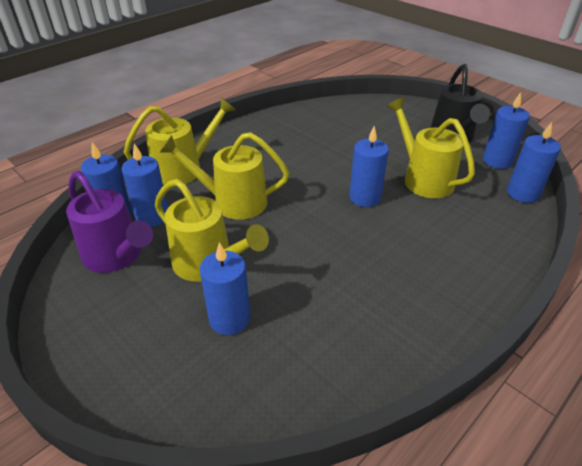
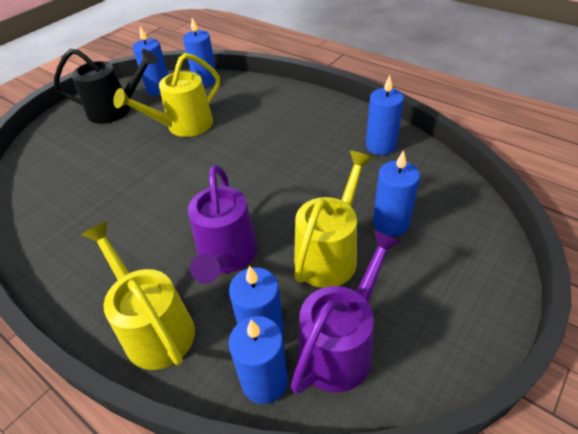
camera: 95 degrees left, 5 degrees up
(232, 202) = (226, 257): yellow watering can -> purple watering can
(365, 197) = (214, 158): blue candle -> blue candle (380, 146)

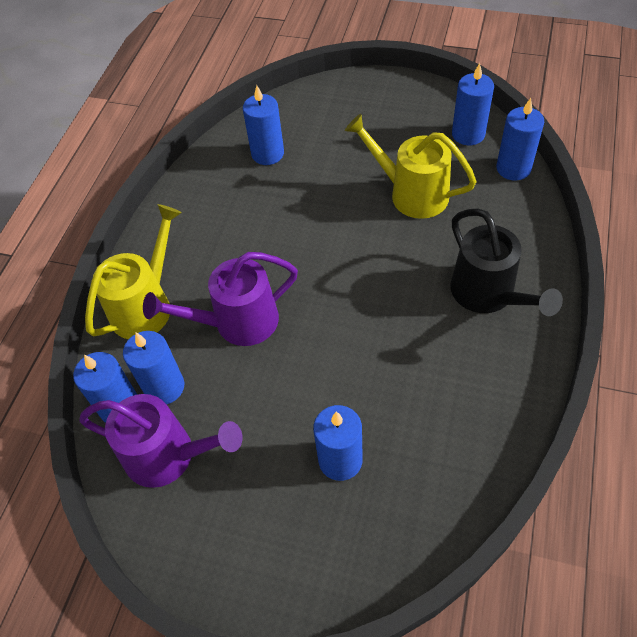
camera: 70 degrees right, 10 degrees up
(116, 110) = (407, 119): black watering can -> black watering can (488, 295)
(330, 253) = (273, 412): yellow watering can -> none
(380, 146) = (479, 412): blue candle -> blue candle (267, 154)

